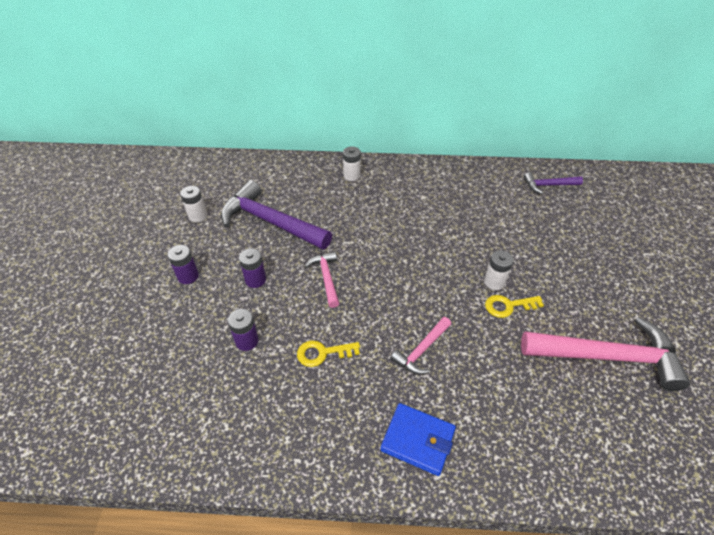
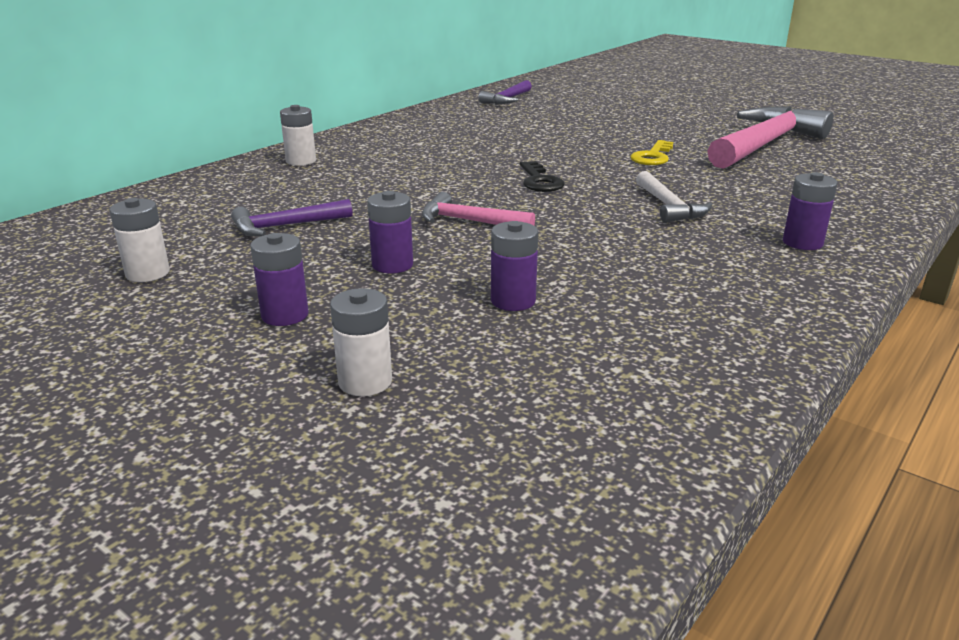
camera: 55 degrees left, 20 degrees down
(270, 222) = (285, 226): purple hammer -> purple hammer, size x0.50
(323, 353) = (606, 257): yellow key -> none
(409, 275) = (539, 181): none -> black key
(417, 440) = (802, 243): blue wallet -> purple battery
(421, 350) = (669, 206): pink hammer -> white hammer
(494, 282) = (610, 152): white battery -> white battery (365, 381)

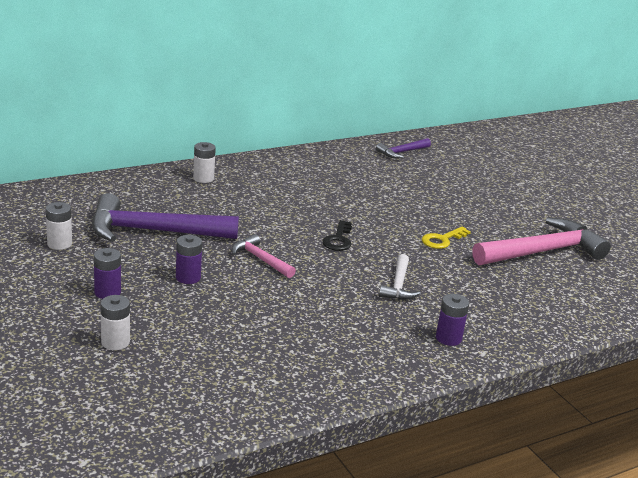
camera: 20 degrees right, 0 degrees up
(285, 226) = (153, 231): purple hammer -> purple hammer, size x1.99
(513, 301) = (229, 321): purple battery -> none

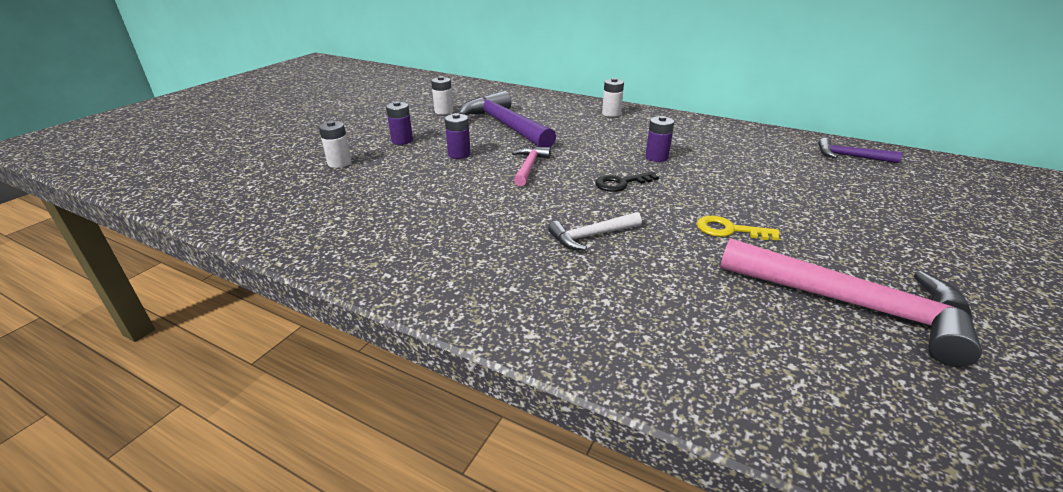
camera: 60 degrees right, 5 degrees up
(448, 338) = (529, 299): purple battery -> purple battery (656, 157)

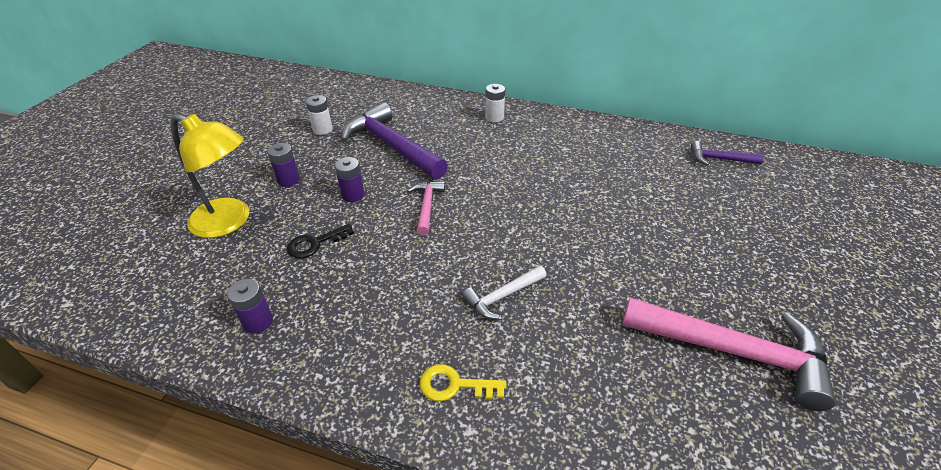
camera: 10 degrees left, 10 degrees up
(339, 163) = (230, 222): white battery -> yellow lamp
(621, 183) = (519, 220): black key -> black key (315, 243)
(656, 157) = (547, 179): purple battery -> purple battery (258, 322)
(729, 230) = (624, 272): yellow key -> yellow key (455, 385)

